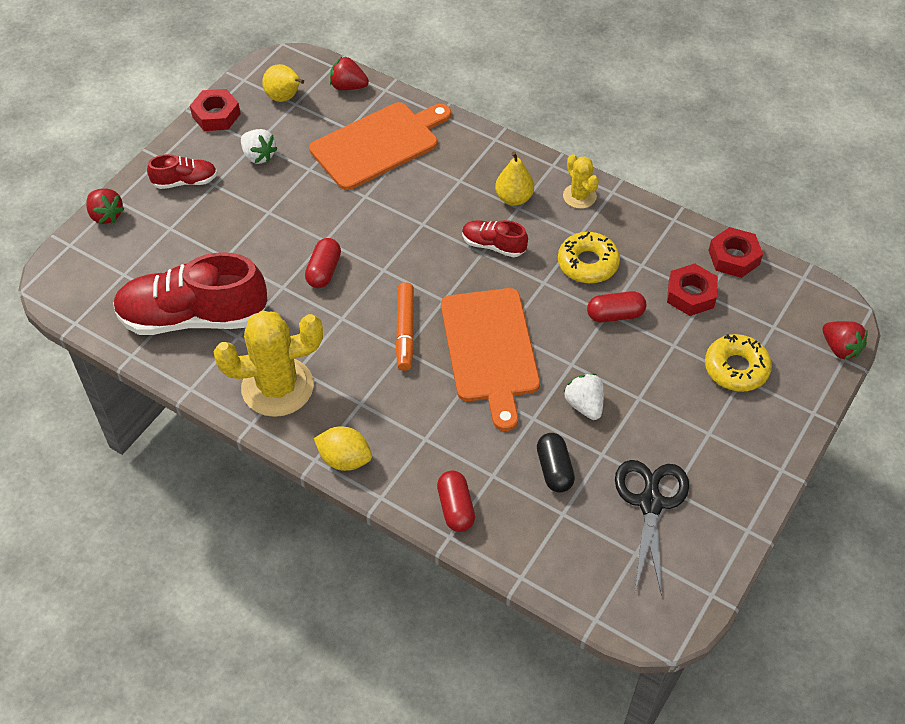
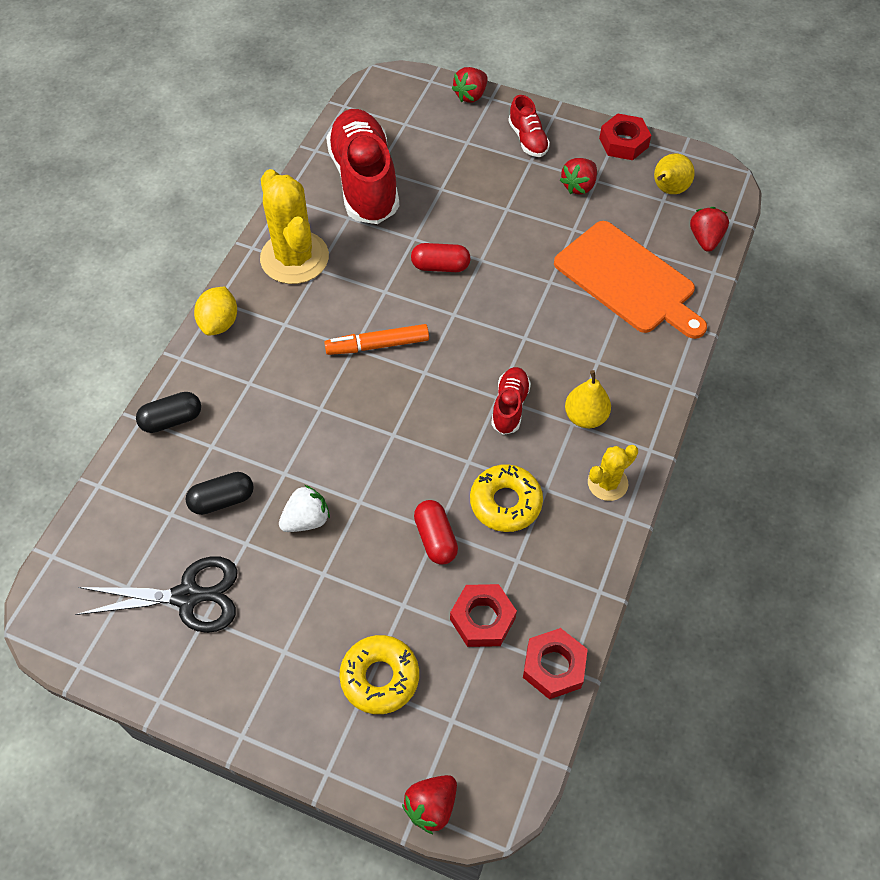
camera: 80 degrees right, 5 degrees up
(258, 156) = (578, 186): white strawberry -> red strawberry
(455, 508) = (172, 419): red capsule -> black capsule
(490, 350) = (366, 423): orange cutting board -> none

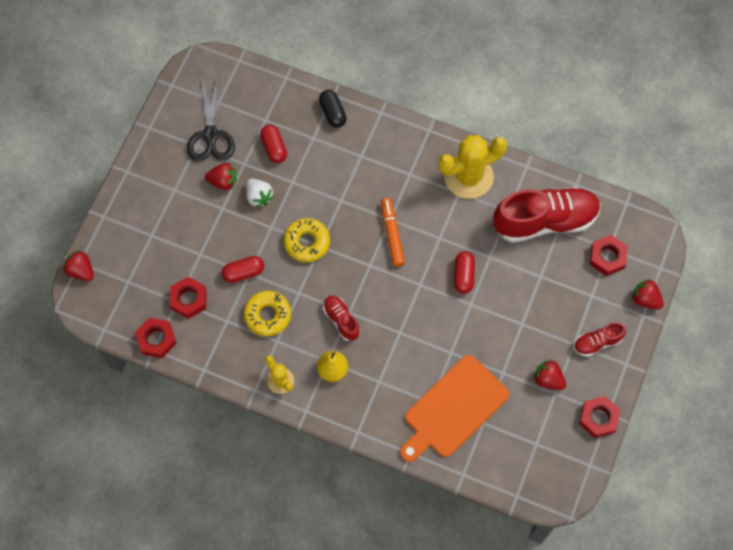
camera: 90 degrees right, 10 degrees up
(219, 323) = (410, 133): yellow lemon -> none
(222, 500) = (274, 148): black capsule -> red capsule
(380, 677) = (155, 242): yellow donut -> yellow donut (307, 242)
(416, 126) = (607, 257): none -> red nut
(510, 406) = (341, 320): red shoe -> red shoe turned 135 degrees counterclockwise
(668, 190) = (547, 449): yellow pear -> none
(705, 239) = (496, 472): red strawberry -> red strawberry (223, 181)

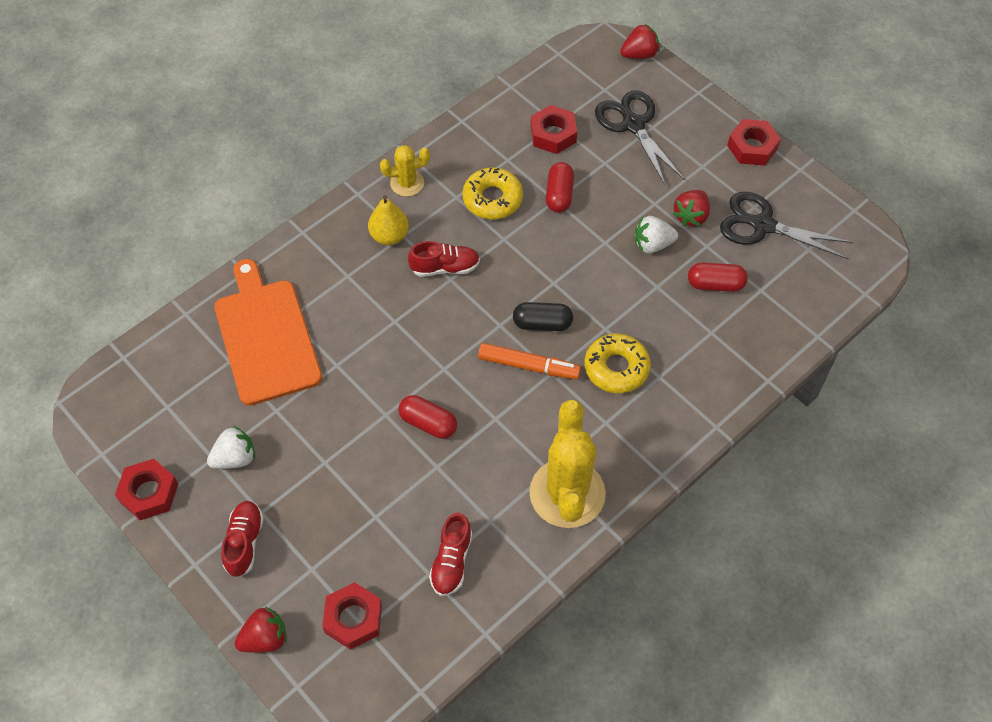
camera: 115 degrees right, 10 degrees down
(155, 248) = (633, 125): none -> black scissors
(156, 339) = (521, 92): red nut -> red nut (752, 147)
(307, 242) = (565, 271): yellow donut -> yellow donut (616, 368)
(333, 113) = (740, 369): black capsule -> black capsule (542, 324)
(545, 221) = (451, 561): red shoe -> red shoe, size x0.47
(548, 379) = (235, 458): red strawberry -> white strawberry

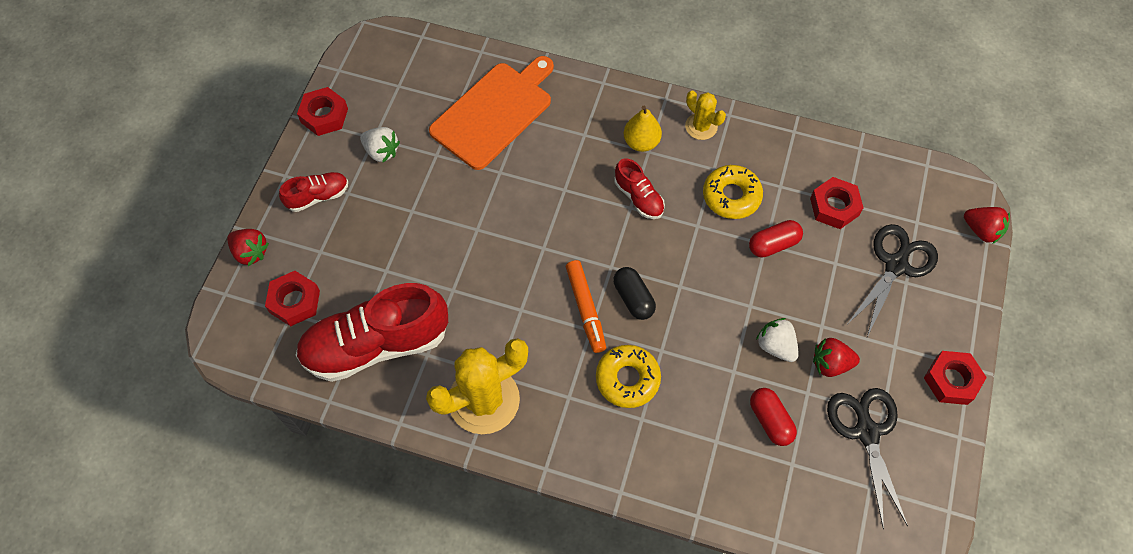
camera: 60 degrees right, 5 degrees up
(428, 423) = (487, 263): red capsule -> none
(451, 561) = (376, 344): red shoe -> red shoe, size x2.11

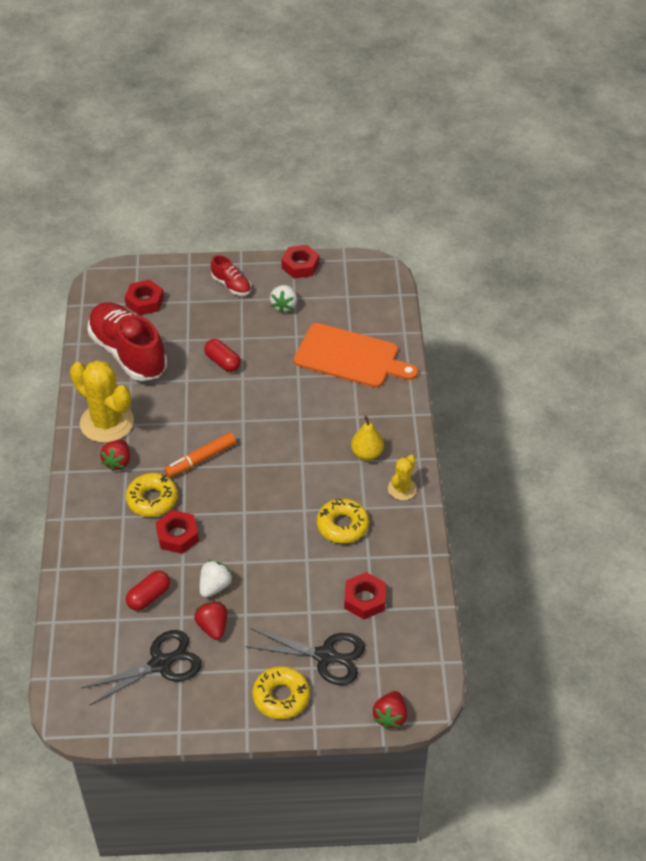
camera: 70 degrees right, 15 degrees down
(251, 252) = (173, 267): red strawberry -> red strawberry (118, 462)
(633, 298) = (221, 485): black capsule -> none
(638, 197) = (313, 465): red shoe -> none
(773, 244) = (308, 564): red capsule -> red capsule (222, 362)
(936, 322) = (281, 697): none -> yellow donut
(951, 380) = (229, 717): red nut -> red nut (177, 535)

